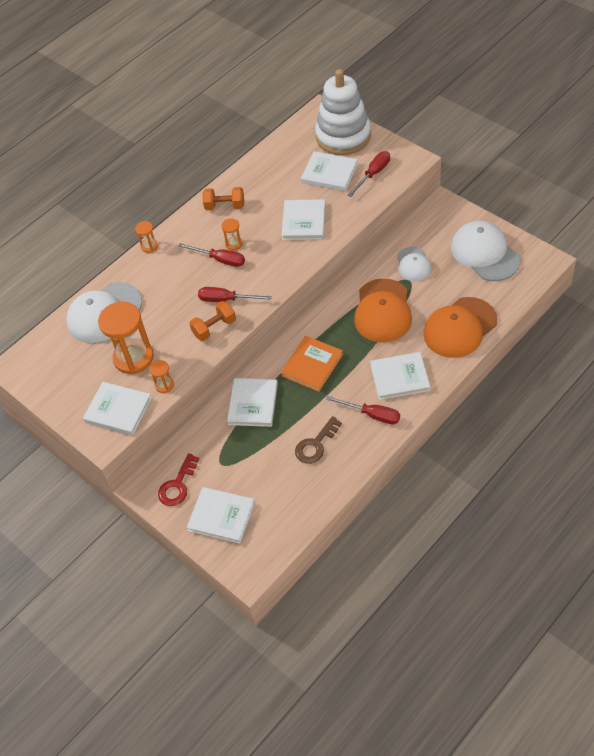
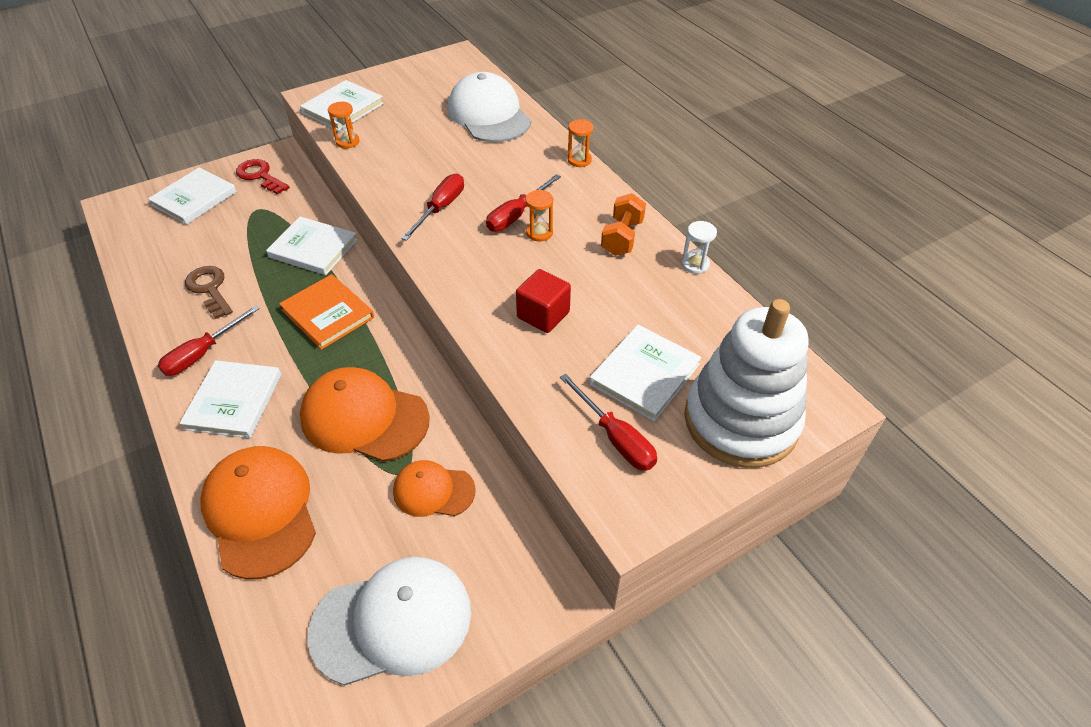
camera: 100 degrees right, 5 degrees down
(133, 358) = (405, 126): orange hourglass -> none
(214, 328) = (401, 191): orange dumbbell -> none
(237, 171) = (695, 264): none -> white hourglass
(304, 221) = (543, 315): white book -> red cube
(413, 264) = (433, 491): white cap -> orange cap

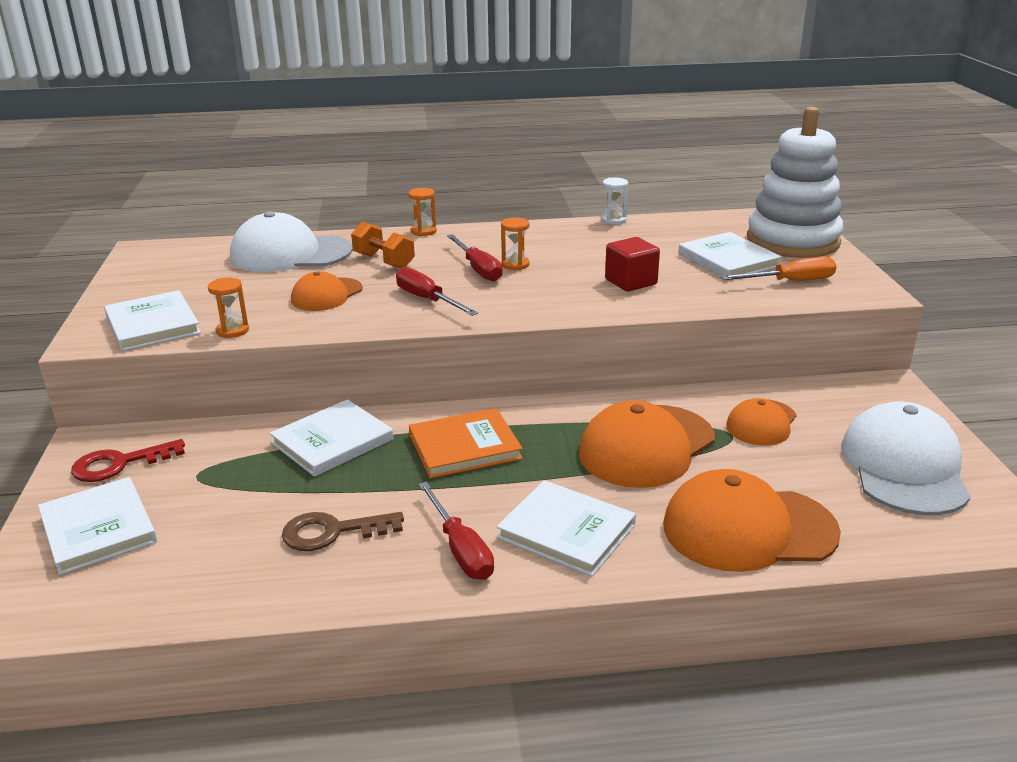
camera: 65 degrees left, 20 degrees down
(424, 158) = (326, 295): none -> orange cap
(615, 437) = (791, 282): red screwdriver -> orange screwdriver
(622, 237) = (555, 237): orange dumbbell -> orange dumbbell (384, 261)

